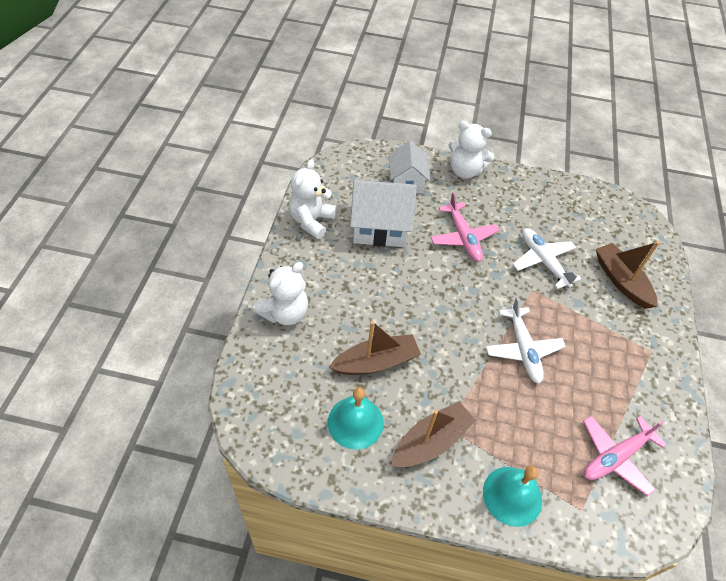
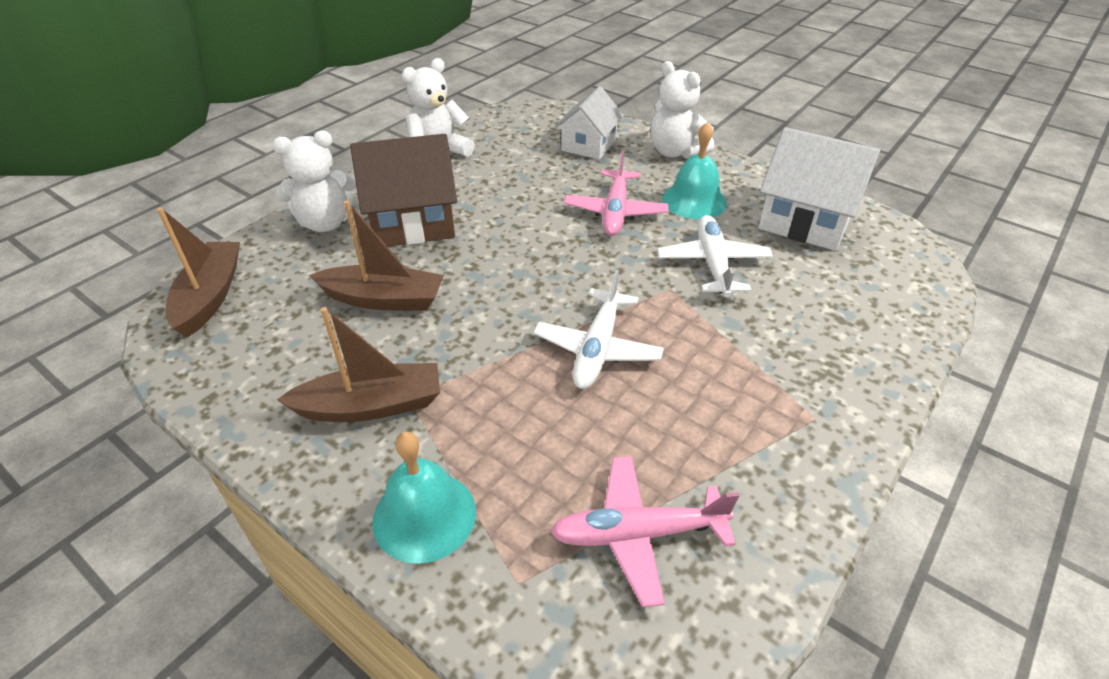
camera: 30 degrees right, 10 degrees down
(343, 291) = (413, 222): none -> brown house
(355, 422) = (297, 350): turquoise bell -> turquoise bell (694, 201)
(380, 227) = (515, 177): white house -> white house (805, 221)
(621, 281) = (826, 318): brown boat -> brown boat (210, 296)

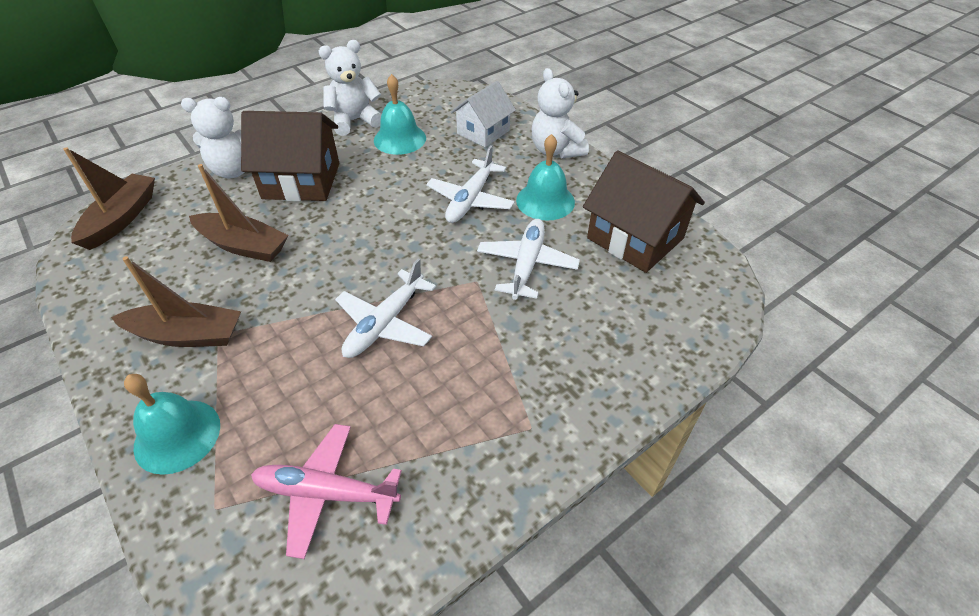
camera: 15 degrees right, 5 degrees up
(501, 164) = (400, 139): none -> turquoise bell
(615, 211) = (470, 199): pink plane -> white plane
(805, 221) = (635, 238): white house -> brown house

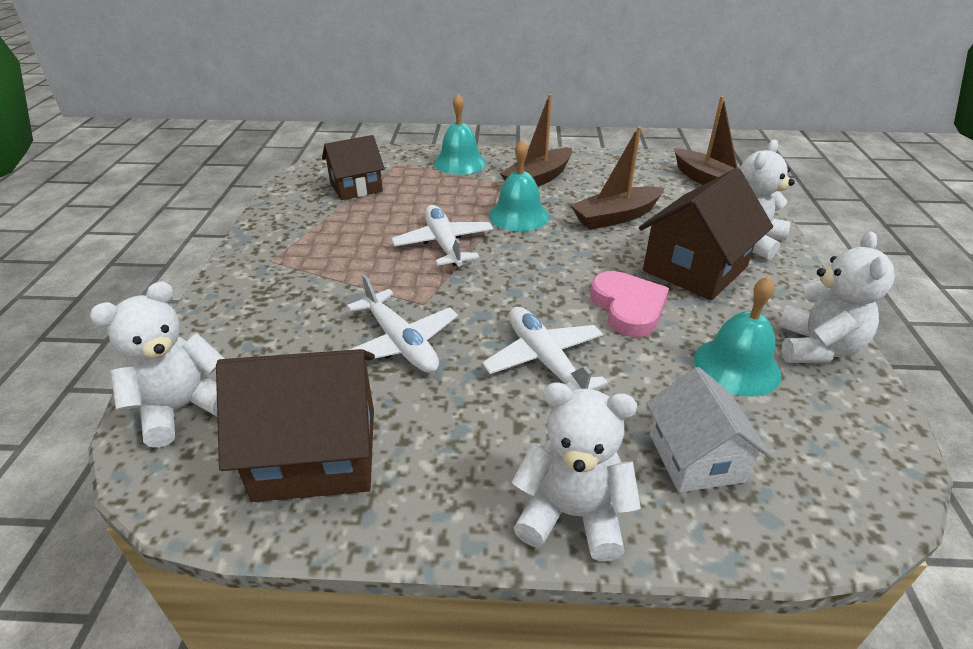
camera: 130 degrees right, 10 degrees down
(326, 493) = (356, 187): pink plane -> brown house
(381, 191) = (628, 307): none -> pink heart
(545, 201) = (473, 420): turquoise bell -> turquoise bell (518, 215)
(693, 317) = (182, 409): none -> white teddy bear

